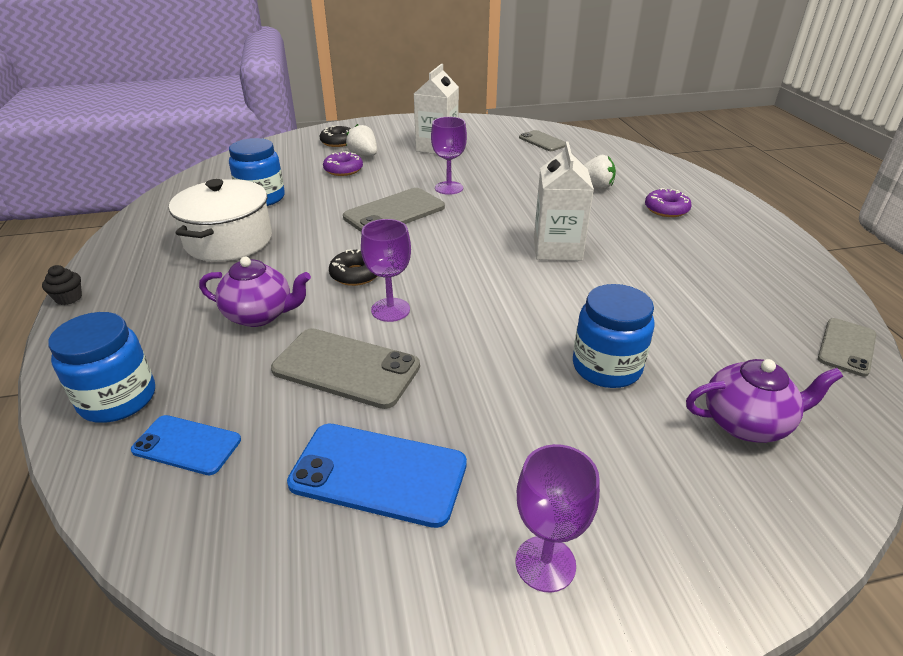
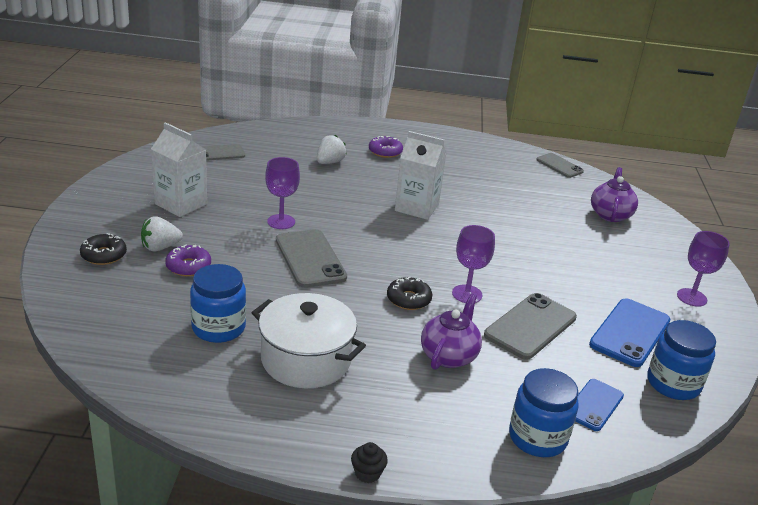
camera: 75 degrees left, 5 degrees down
(606, 367) = (556, 235): blue jar -> blue jar (673, 384)

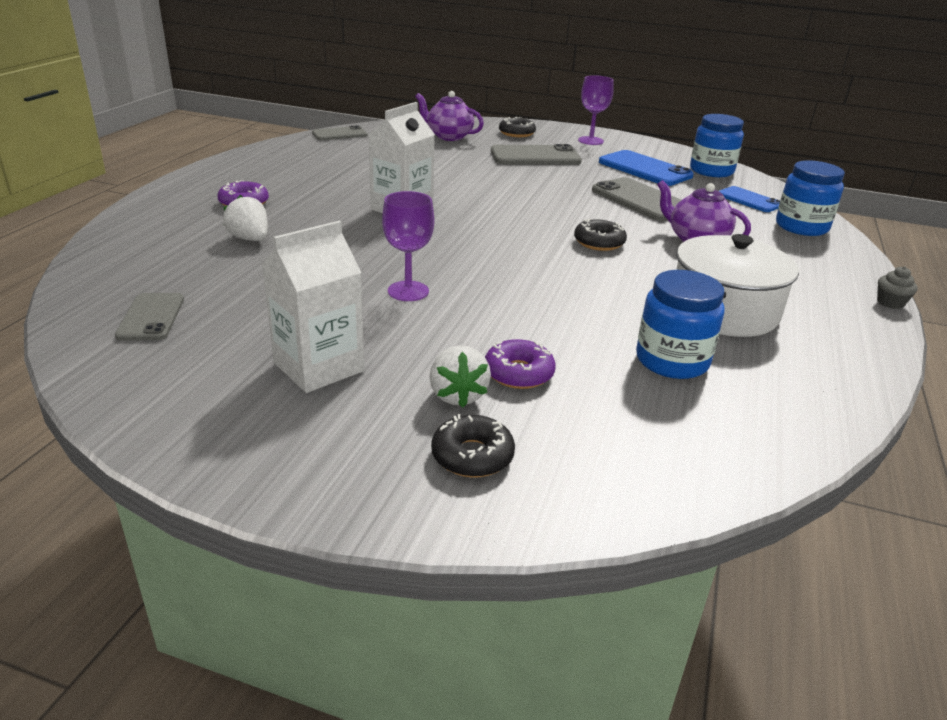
camera: 75 degrees left, 0 degrees up
(310, 259) = (509, 283): grey phone -> grey phone (535, 156)
(367, 473) = (890, 303): black cupcake -> grey cupcake
(467, 294) = (588, 215): purple goblet -> none
(663, 250) = (516, 133): none -> black donut

